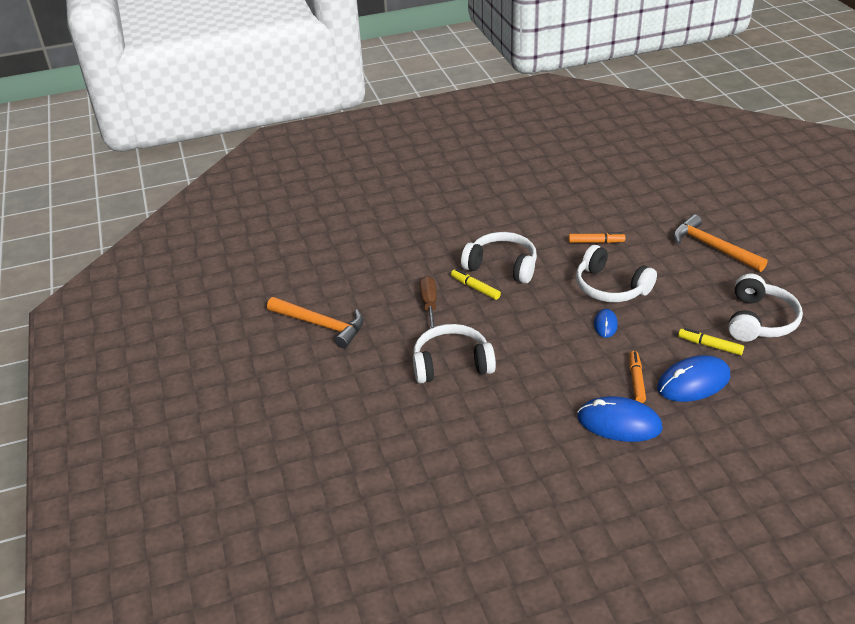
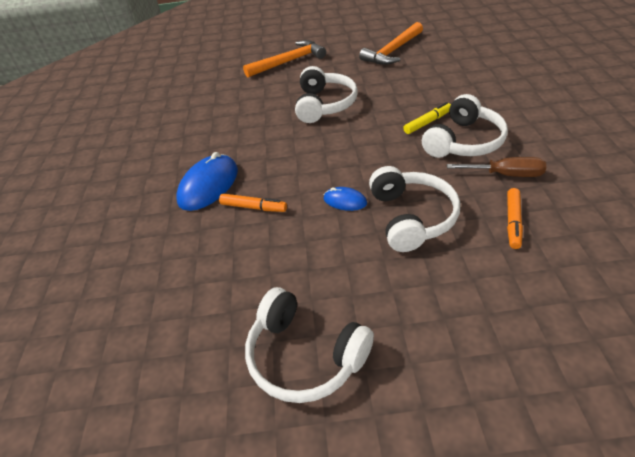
camera: 105 degrees right, 5 degrees up
(429, 304) = (407, 97): brown screwdriver -> brown screwdriver (505, 174)
(610, 287) = (411, 217): white headphones -> white headphones turned 120 degrees clockwise
(693, 382) = (229, 250): blue mouse -> none
(710, 346) = (278, 282): yellow marker -> none
(712, 247) = (498, 358): orange hammer -> orange hammer (289, 62)

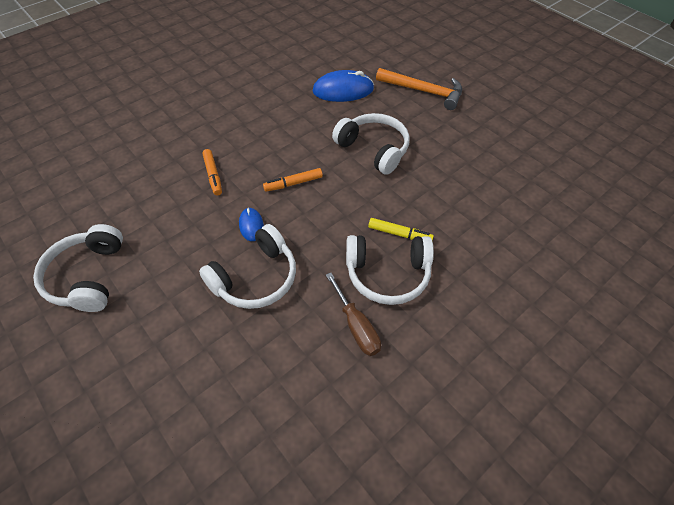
camera: 50 degrees right, 10 degrees up
(208, 185) = (222, 137): blue mouse -> blue mouse (343, 90)
(324, 105) = (373, 149): white headphones -> white headphones turned 105 degrees counterclockwise
(393, 51) = (508, 154): orange hammer -> none
(513, 222) = (290, 354): orange marker -> orange marker (293, 183)

